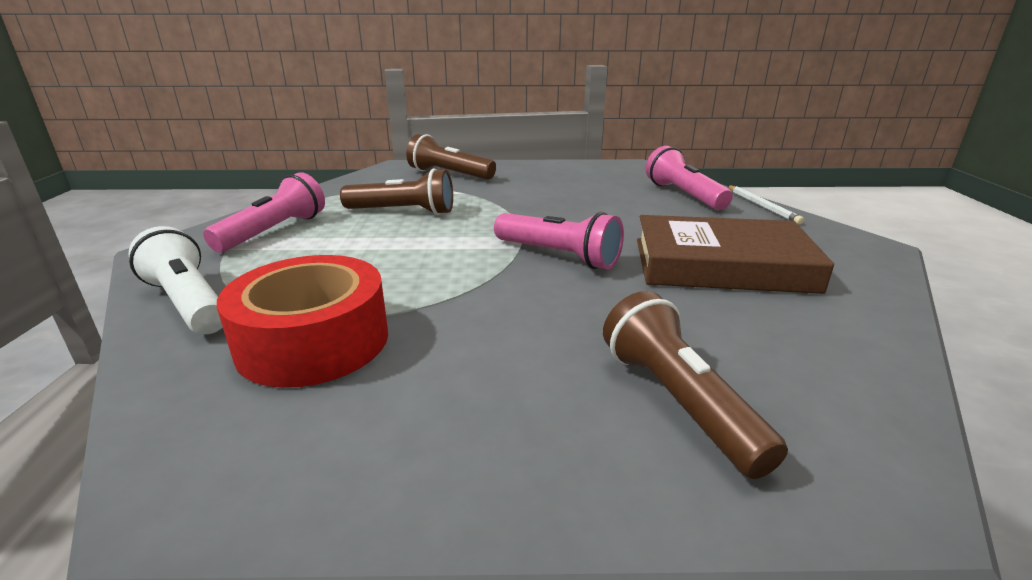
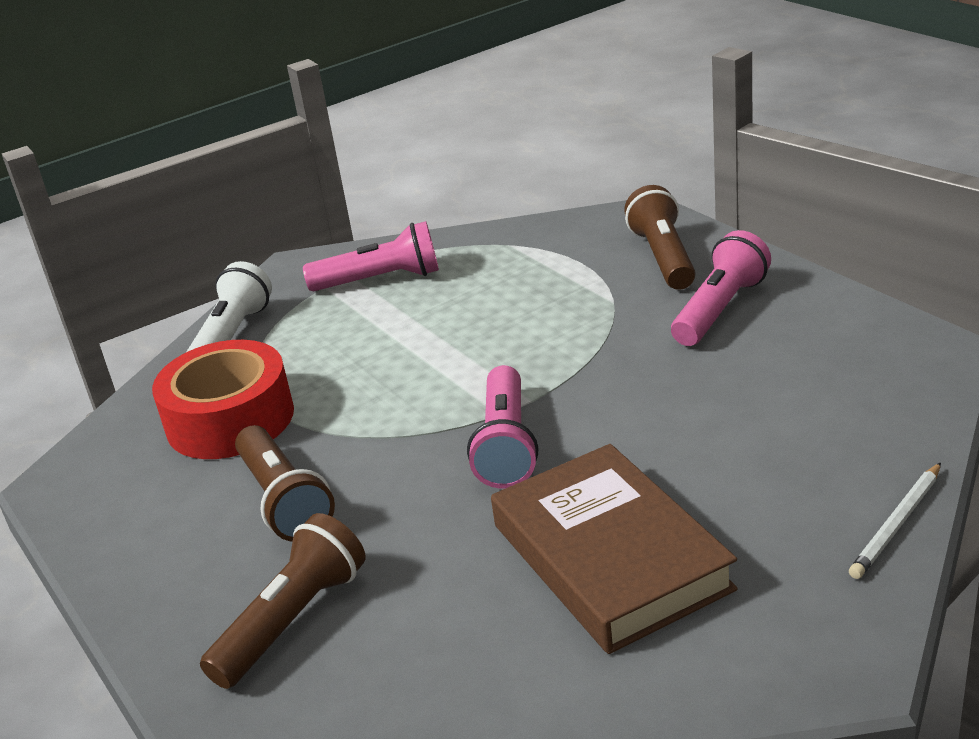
camera: 60 degrees right, 5 degrees up
(403, 212) = (507, 304): brown flashlight -> brown flashlight (284, 500)
(684, 195) = (845, 443): pink flashlight -> pink flashlight (720, 309)

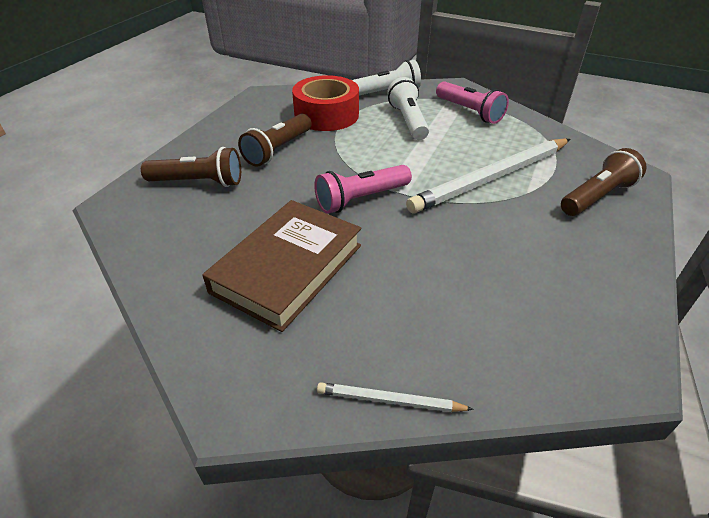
camera: 55 degrees right, 10 degrees up
(344, 342) = (408, 121): none -> white flashlight
(560, 317) = (492, 178): none -> white pencil
(720, 309) = (564, 239): pink flashlight -> none

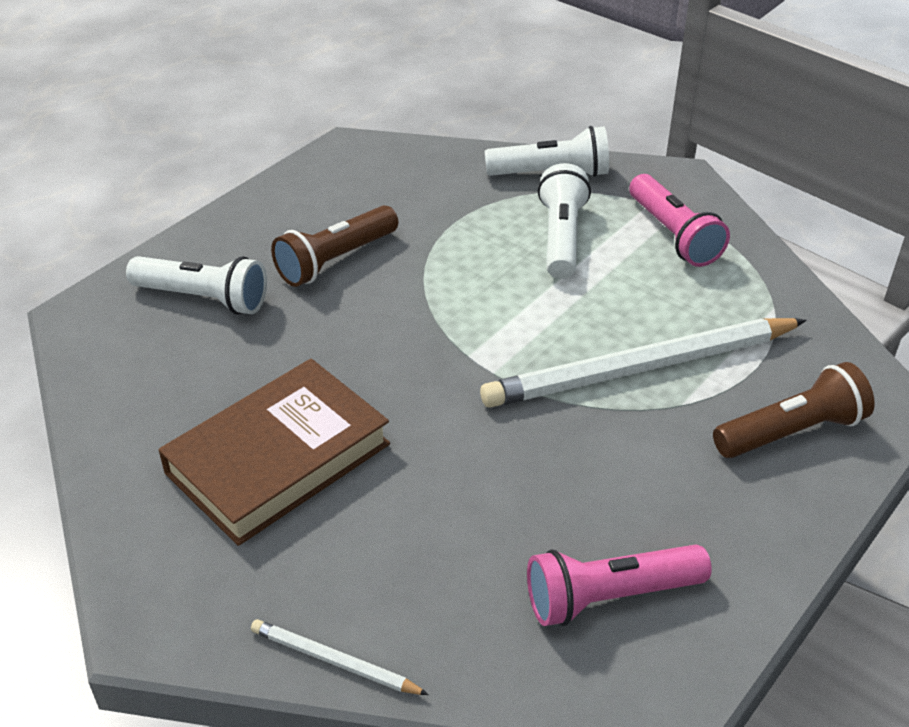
camera: 15 degrees right, 0 degrees up
(198, 182) = (203, 298): brown flashlight -> white flashlight
(326, 115) = (435, 205): red tape -> none
(361, 199) = (423, 369): pink flashlight -> pink flashlight (610, 597)

